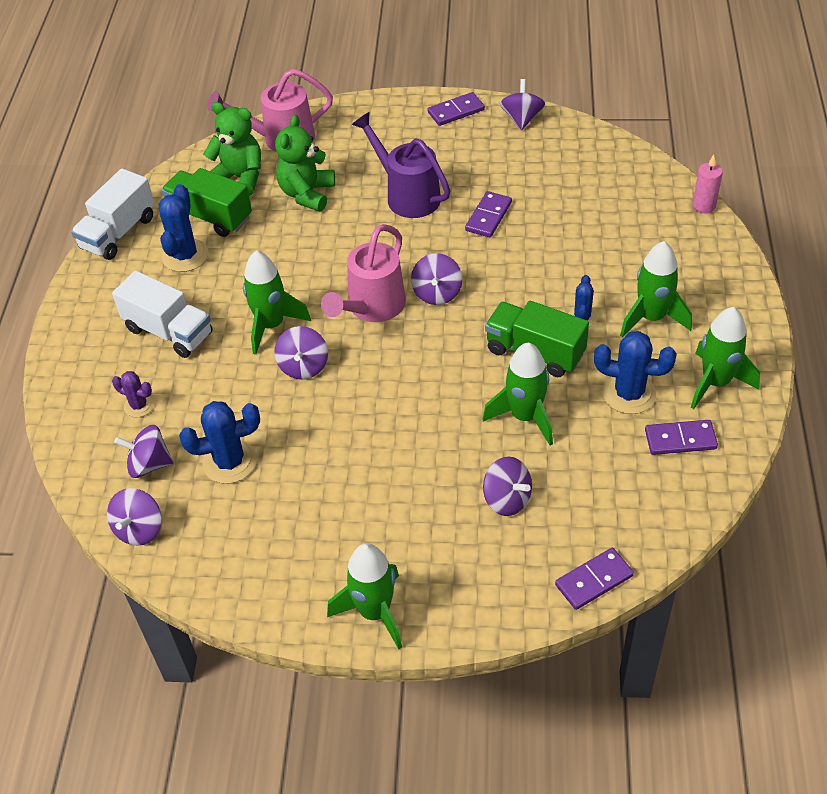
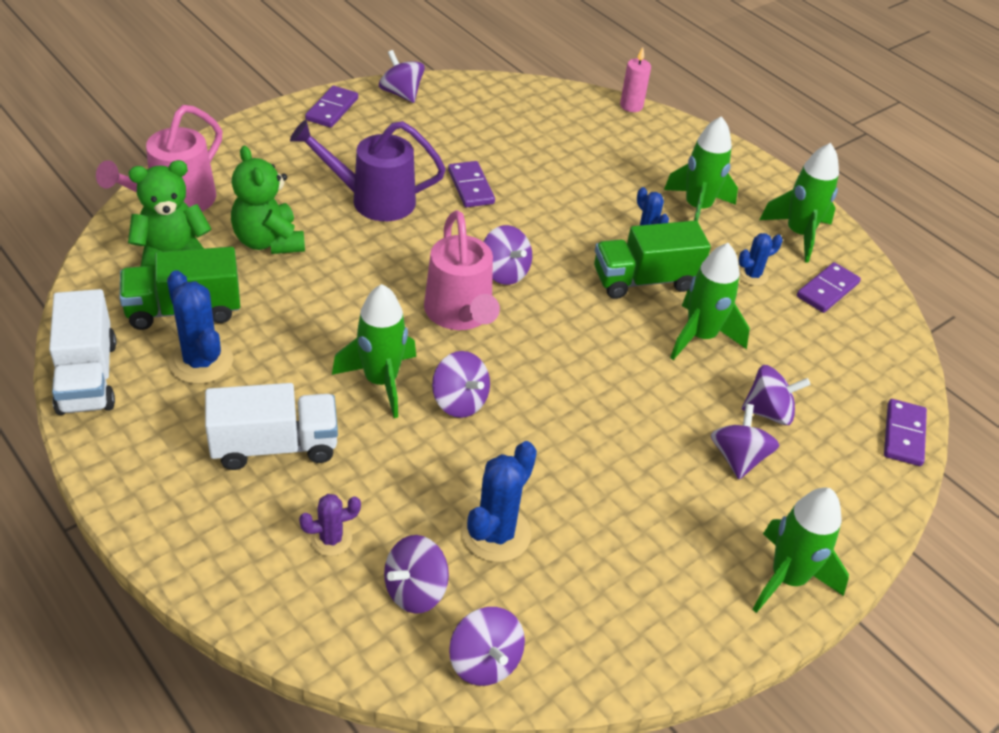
camera: 50 degrees left, 5 degrees down
(442, 515) = (738, 458): none -> purple spinning top
(629, 394) = (752, 275): blue cactus -> blue cactus, size x0.58

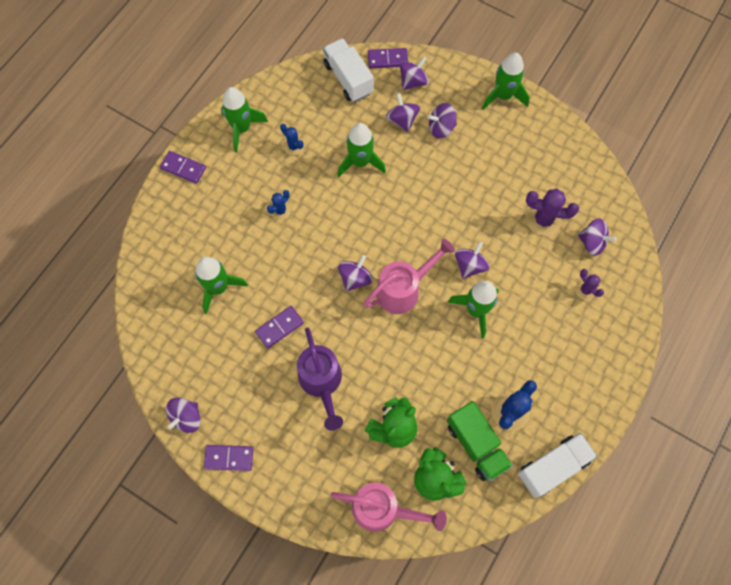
camera: 105 degrees left, 25 degrees up
(275, 446) = (546, 342): white truck -> white truck (348, 79)
(484, 662) = (610, 202): purple spinning top -> purple spinning top (413, 81)
(496, 534) = (543, 220): blue cactus -> purple cactus
(631, 106) = (136, 255): pink candle -> none
(644, 280) = (325, 201): green truck -> none
(697, 208) = (240, 188): green rocket -> green rocket (218, 288)
(827, 290) = (288, 106): purple domino -> purple domino (183, 168)

